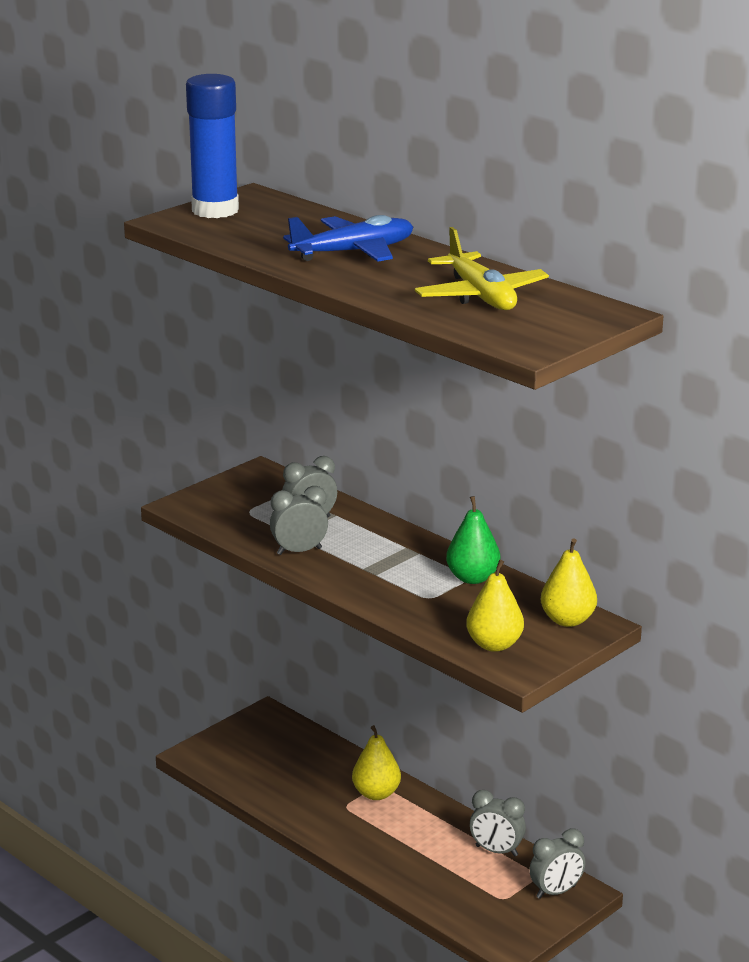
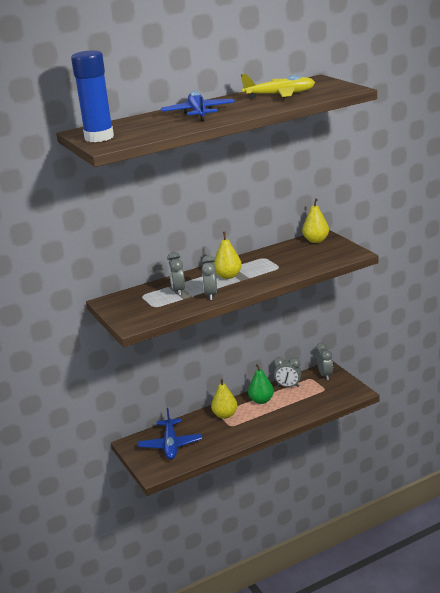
camera: 70 degrees left, 0 degrees up
(272, 754) = (170, 445): none -> blue plane
(472, 578) = (265, 256): green pear -> green pear (261, 400)
(494, 645) = (331, 256): yellow pear -> yellow pear (228, 276)
(496, 851) = (288, 386): grey clock -> grey clock turned 60 degrees clockwise

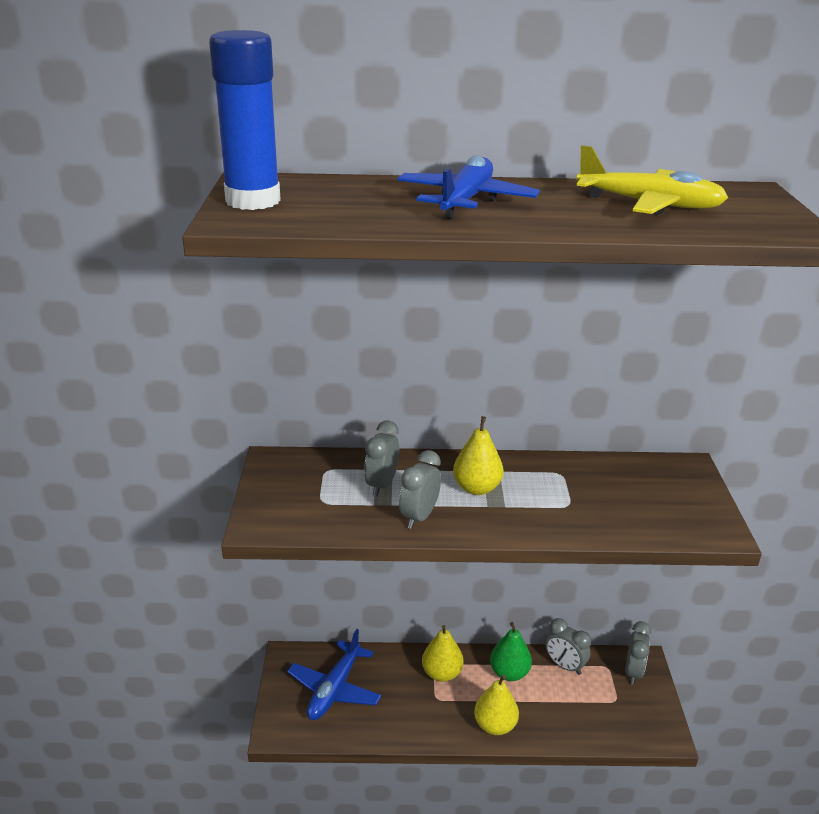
camera: 25 degrees right, 5 degrees up
(316, 240) = (671, 473): yellow pear -> yellow pear (495, 725)

